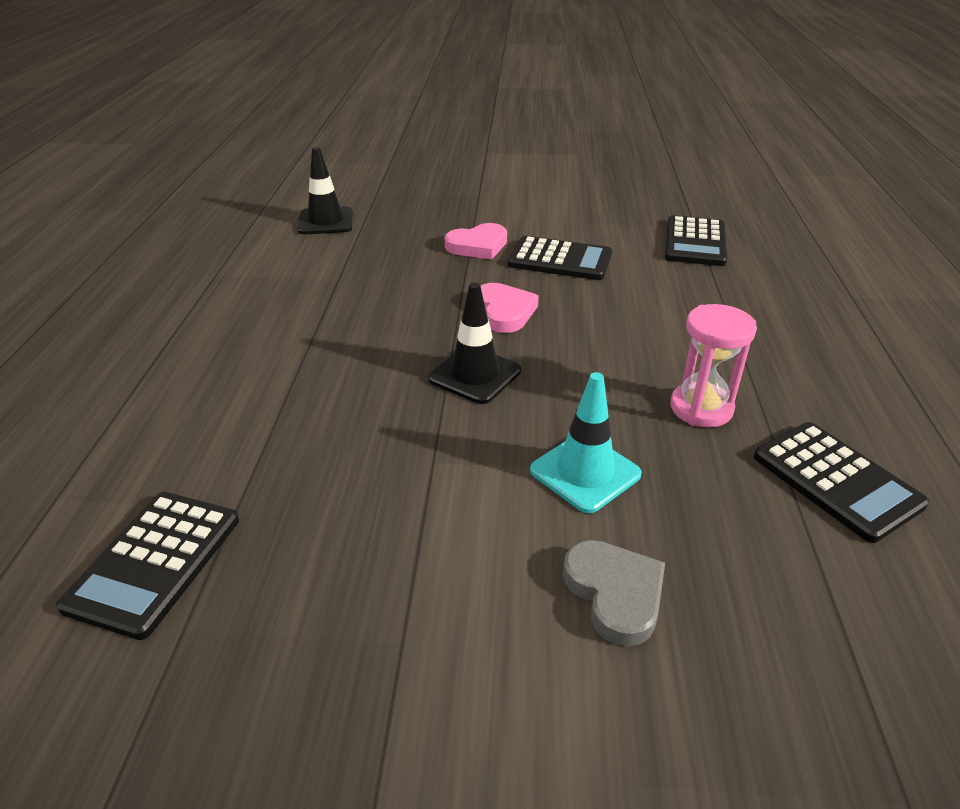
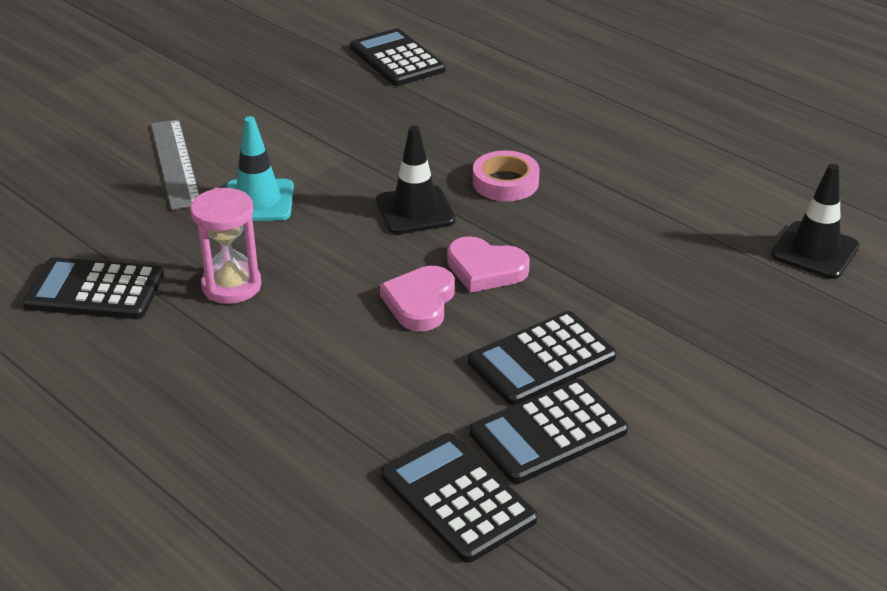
camera: 130 degrees right, 0 degrees up
(375, 352) = (505, 182): none -> pink tape
(478, 246) = (639, 321): pink heart -> pink heart (420, 302)
(611, 238) = (548, 432): none -> black calculator
(615, 593) = (175, 163): grey heart -> grey ruler

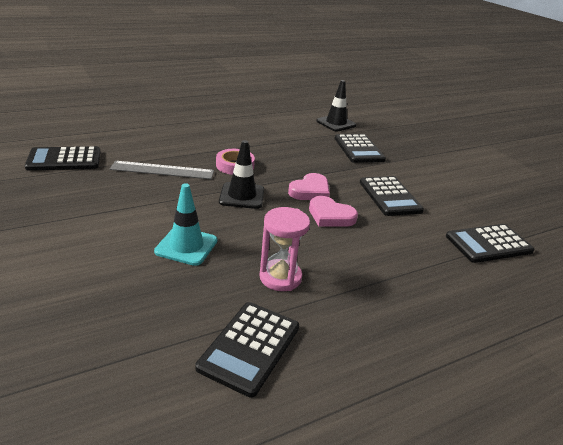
camera: 75 degrees left, 5 degrees down
(175, 163) = (99, 273): grey ruler -> grey ruler (162, 170)
(548, 432) = (443, 209): black calculator -> black calculator (359, 149)

